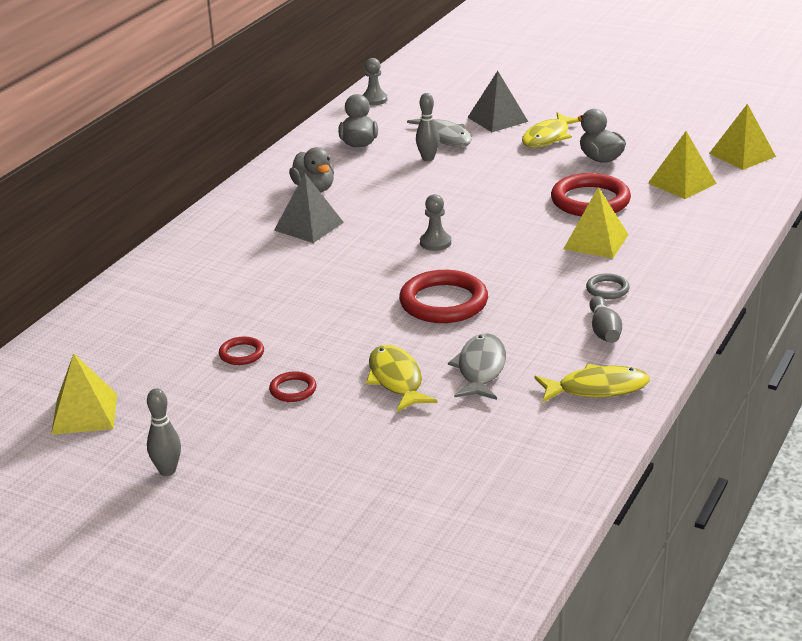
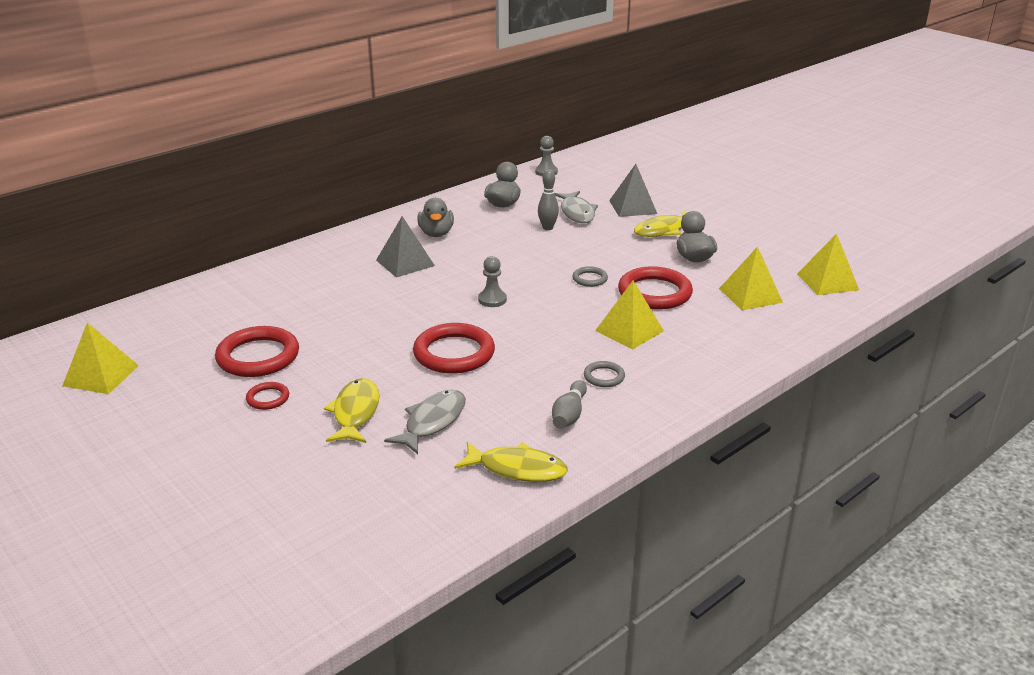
camera: 20 degrees right, 0 degrees up
(167, 471) = (111, 442): grey bowling pin -> none
(241, 354) = (258, 356): red ring -> red ring, size x2.04
(515, 201) = (590, 279): none -> grey ring

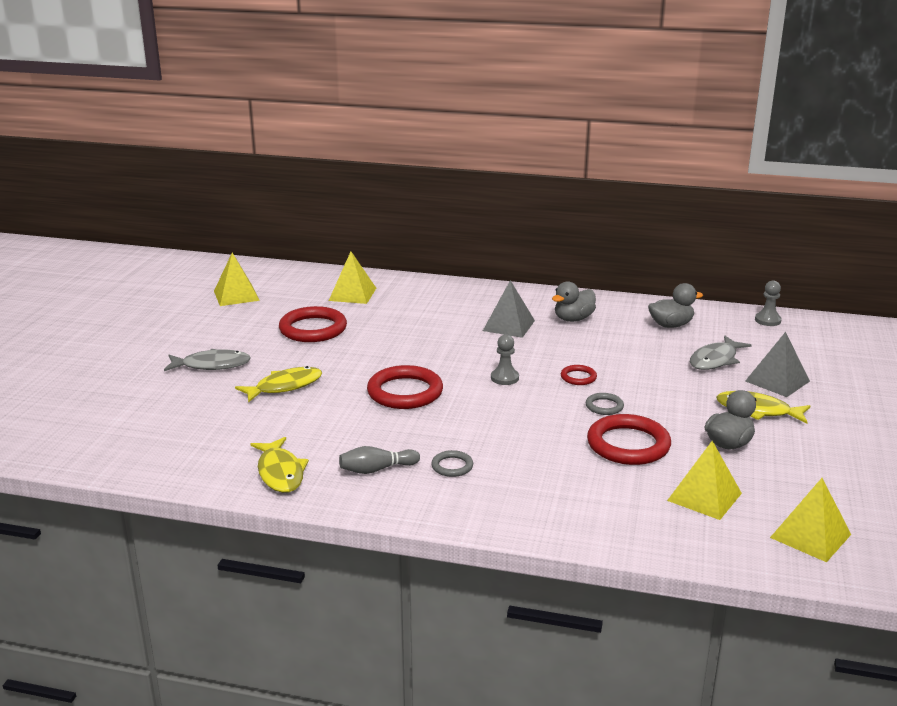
camera: 55 degrees right, 5 degrees down
(268, 398) = (268, 352): red ring -> red ring (578, 377)
(432, 422) = (304, 418): grey fish -> grey fish (212, 365)
(547, 228) = (663, 357): grey bowling pin -> none
(629, 330) = (543, 453): yellow pyramid -> yellow pyramid (352, 294)

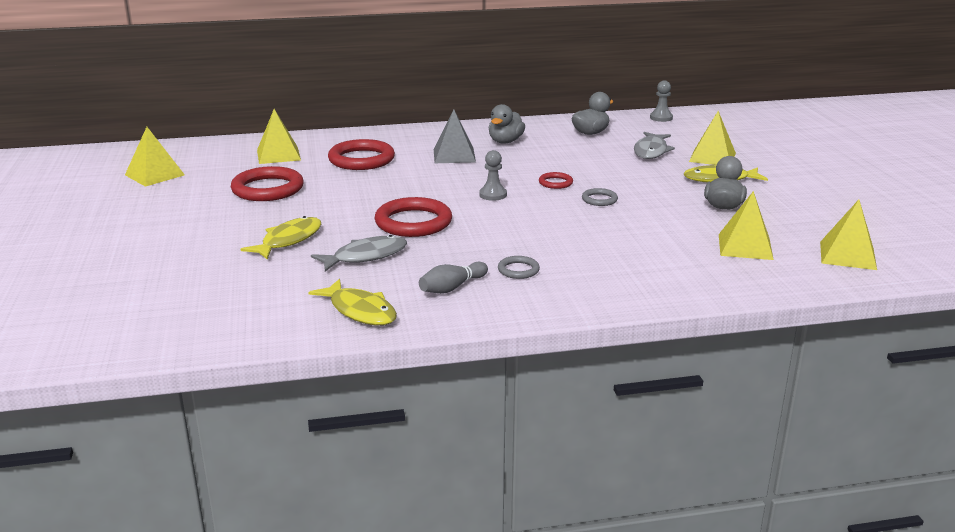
camera: 25 degrees left, 0 degrees up
(212, 365) = (190, 237): grey fish -> grey fish (365, 256)
(628, 444) = (648, 223): red ring -> red ring (361, 159)
(777, 381) = (712, 157): grey pyramid -> yellow pyramid

